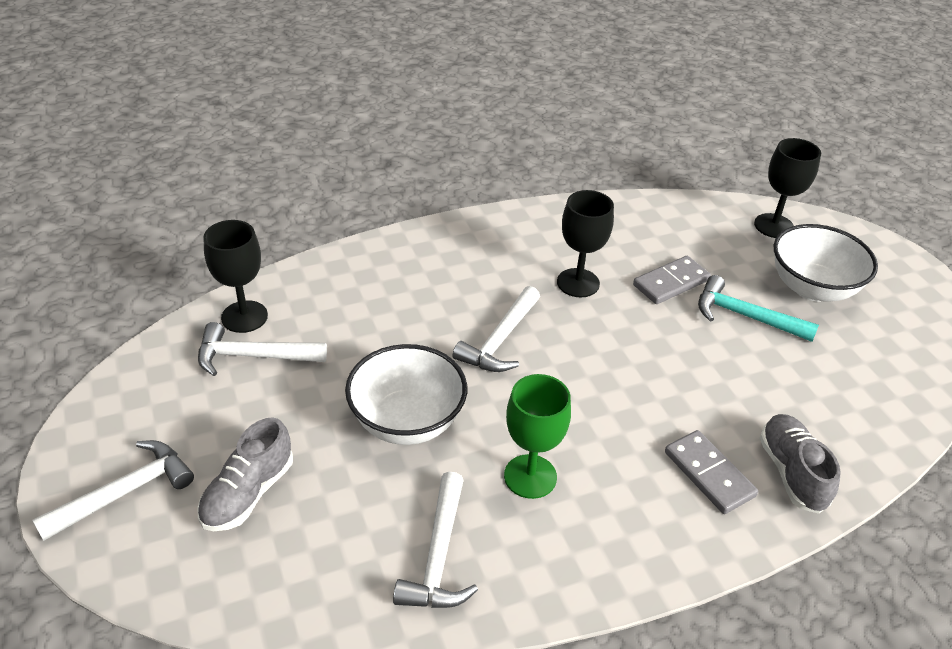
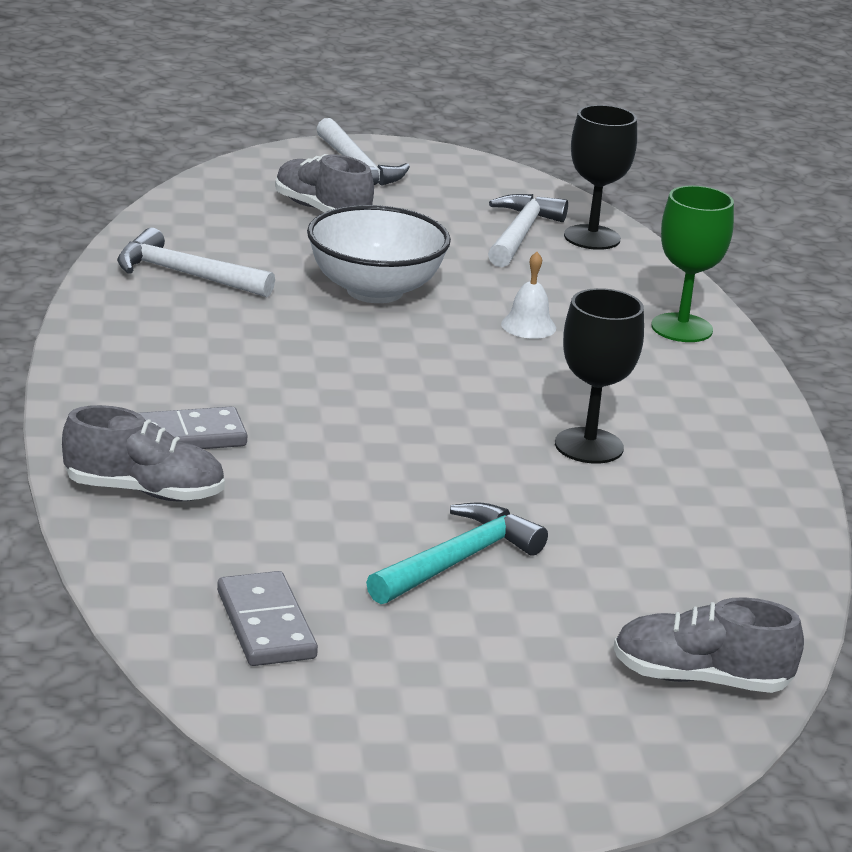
camera: 105 degrees right, 15 degrees down
(424, 329) = (528, 326): none -> white bell
(500, 340) = (487, 366): white hammer -> none
(530, 476) = (252, 336): green goblet -> green goblet (682, 328)
(671, 283) = (563, 521): grey domino -> grey domino (265, 625)
(774, 226) = (700, 679): black goblet -> grey shoe
(812, 288) = (503, 652): white bowl -> none

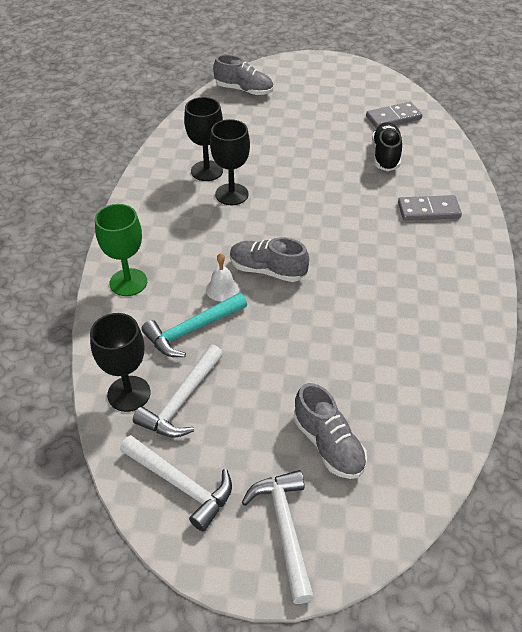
camera: 165 degrees left, 20 degrees up
(144, 491) = (443, 179): grey shoe -> grey shoe (267, 270)
(185, 274) = (433, 355): white hammer -> white hammer (181, 485)
(265, 625) = (393, 118): grey domino -> grey domino turned 75 degrees clockwise
(278, 532) = (385, 156): none -> black shoe
(374, 291) = (309, 330): white bowl -> none
(458, 560) = (314, 139): turquoise hammer -> turquoise hammer (192, 330)
(666, 483) = (207, 171): none -> black goblet

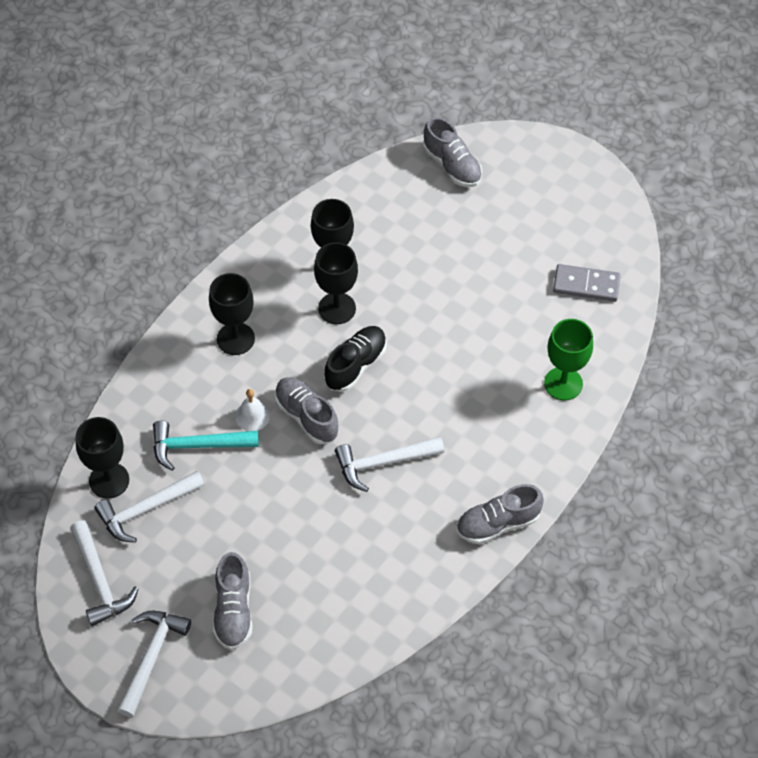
camera: 30 degrees right, 10 degrees up
(128, 282) = (175, 366): green goblet -> green goblet (563, 383)
(166, 244) = (235, 339): none -> black goblet
(355, 275) = (383, 463): none -> white hammer
(385, 156) = (532, 334): black shoe -> black shoe (355, 365)
(428, 210) = (517, 426): grey domino -> none
(477, 275) = (498, 523): none -> grey shoe

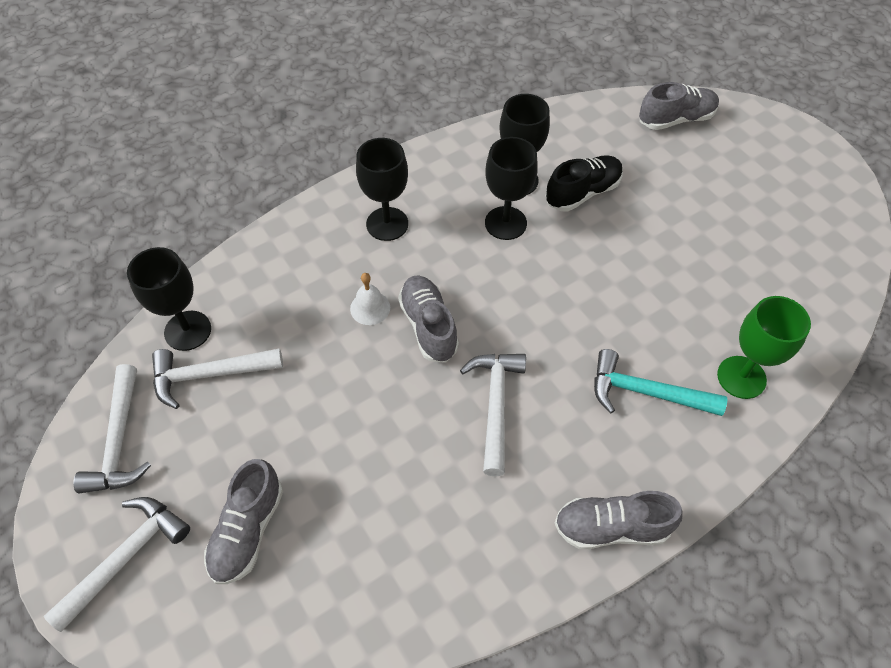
camera: 20 degrees right, 0 degrees up
(198, 446) = (298, 322): turquoise hammer -> turquoise hammer (646, 392)
(355, 365) = (504, 287): black shoe -> black shoe (582, 193)
(383, 463) = (495, 405): white hammer -> white hammer turned 90 degrees clockwise
(452, 165) = (676, 119): grey shoe -> grey shoe turned 90 degrees counterclockwise
(586, 285) = (796, 274): grey domino -> none

